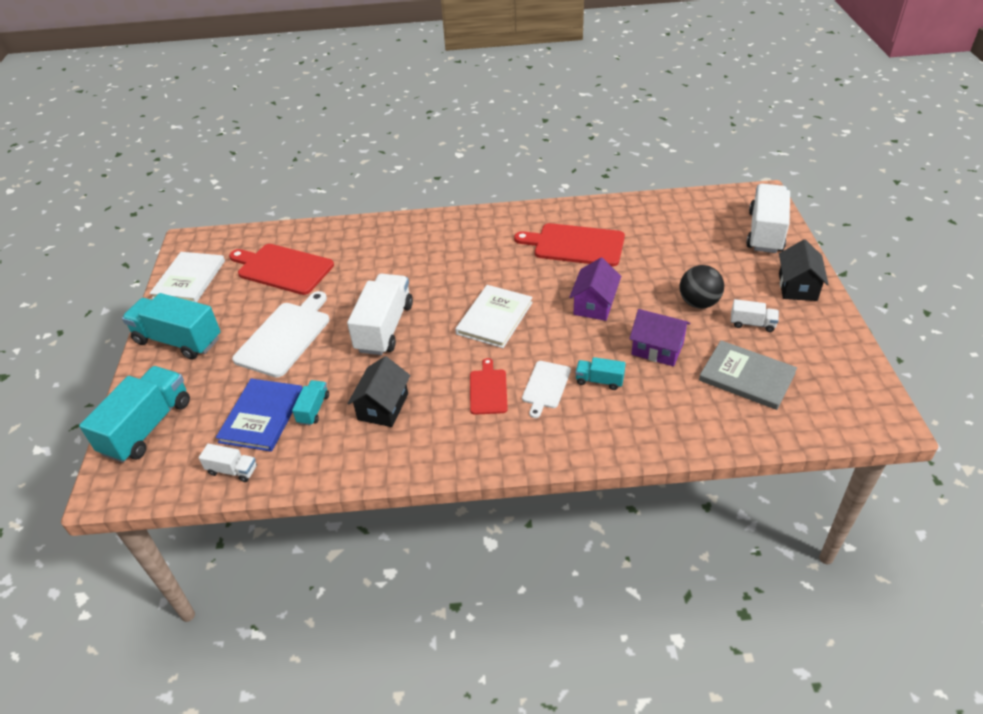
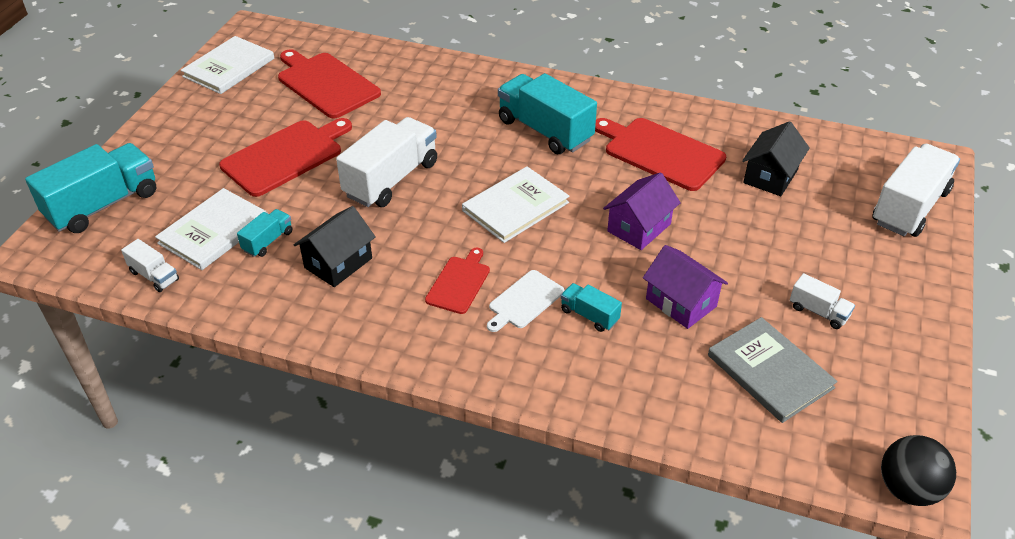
camera: 20 degrees right, 0 degrees up
(178, 340) = (182, 127): turquoise truck -> turquoise truck (545, 130)
(262, 416) = (214, 231): blue book -> white book
(285, 336) = (285, 156): white cutting board -> red cutting board
(698, 303) = (767, 265): black ball -> black ball (908, 489)
(797, 287) = (908, 286): black house -> black house (770, 176)

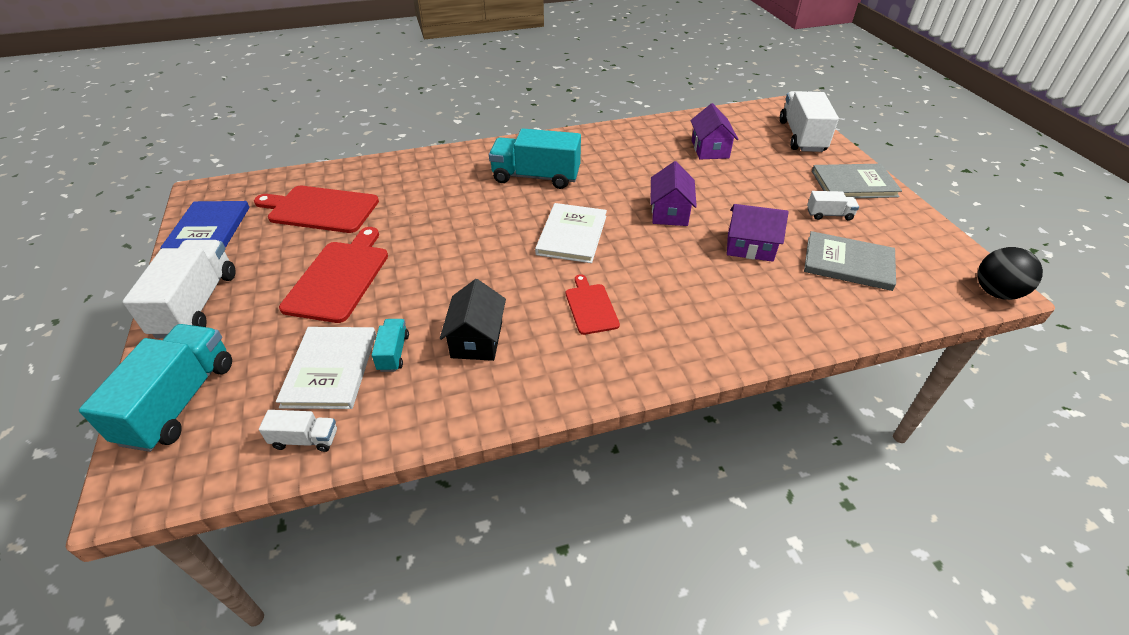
camera: 35 degrees left, 0 degrees up
(229, 67) = (209, 230): white book -> blue book
(391, 179) = (454, 256): white truck -> white truck (197, 304)
(524, 301) = (651, 296): white cutting board -> none
(589, 315) = (705, 284): turquoise truck -> none
(660, 152) = (629, 161): red cutting board -> none
(770, 176) = (710, 149): black house -> purple house
(900, 292) = (853, 184): none -> grey book

